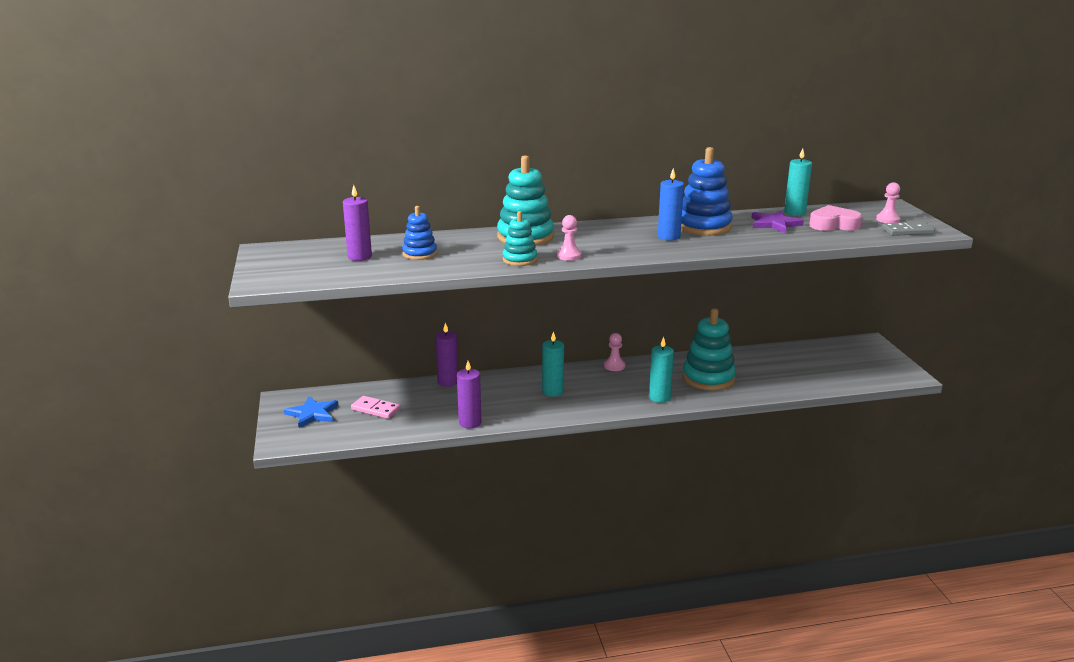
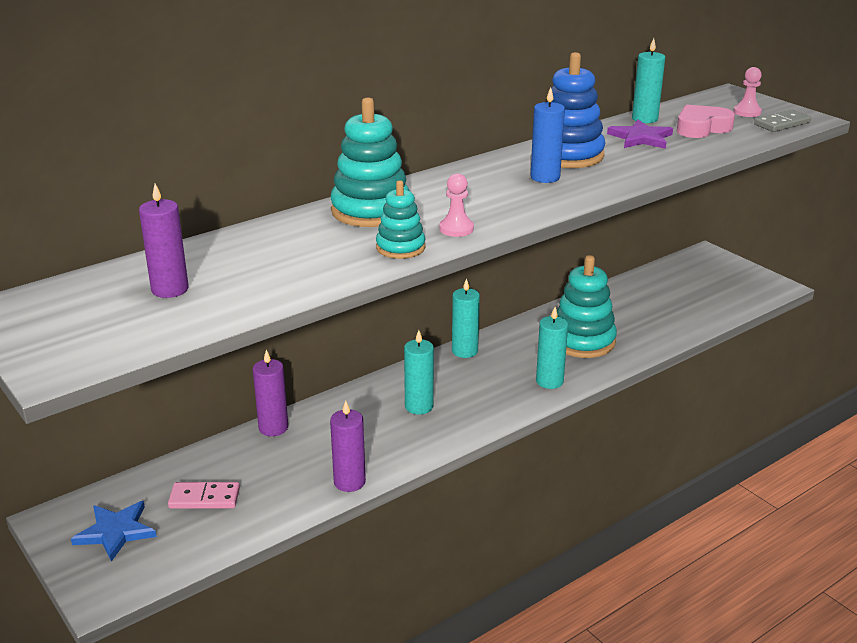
camera: 25 degrees left, 5 degrees up
(419, 254) = (254, 266): blue stacking toy -> none
(614, 366) = (464, 351): pink pawn -> turquoise candle

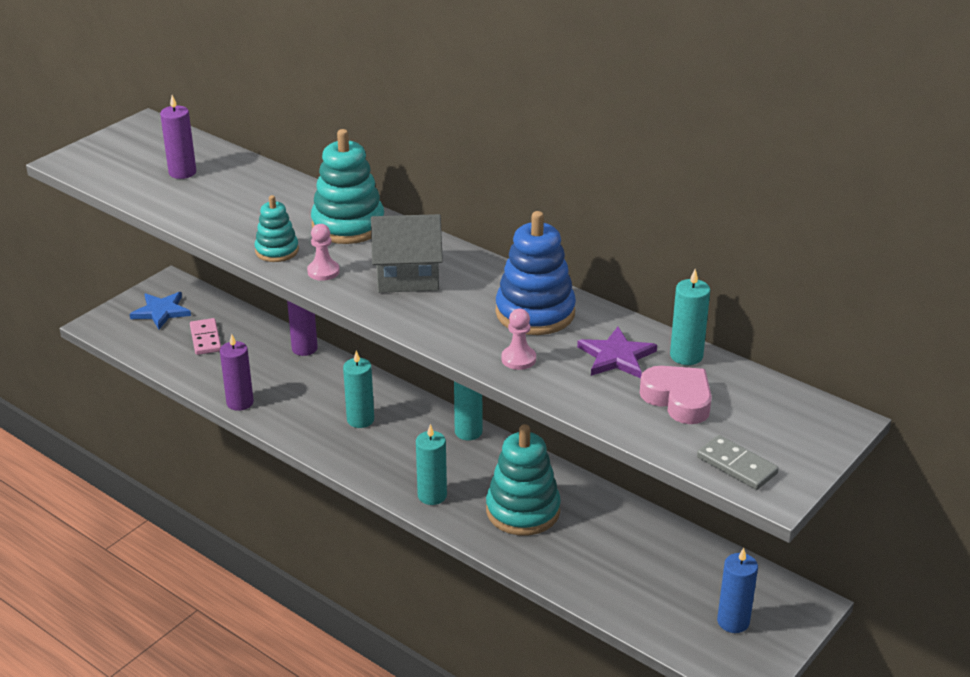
camera: 75 degrees right, 5 degrees up
(484, 194) = (408, 276): none -> grey house
(545, 177) = (465, 305): blue candle -> blue candle (733, 621)
(747, 112) = (765, 435): pink pawn -> pink pawn (518, 359)

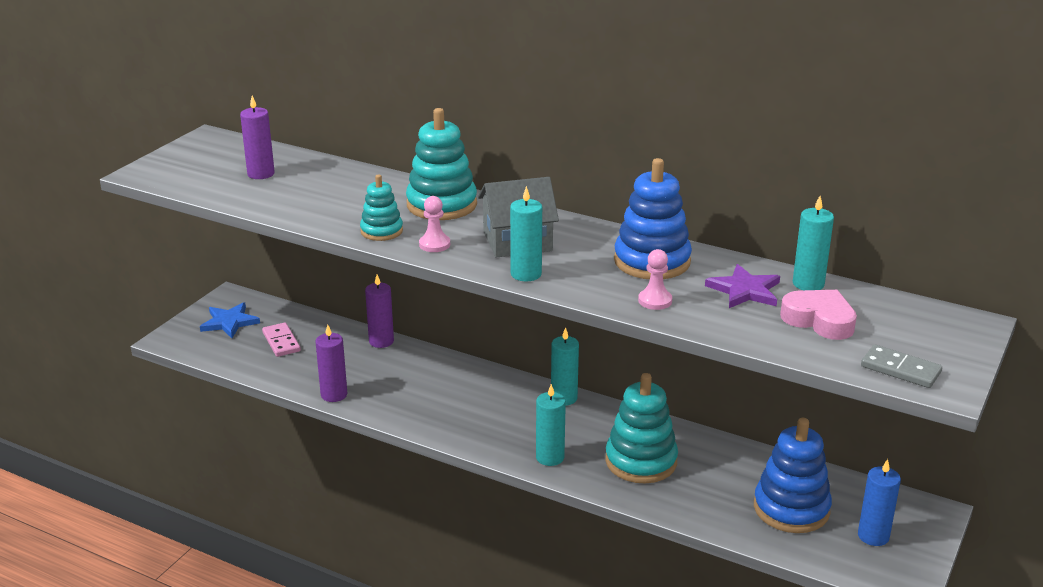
camera: 10 degrees left, 5 degrees down
(360, 420) = (457, 398): turquoise candle -> turquoise candle (526, 274)
(659, 581) = (791, 509): none -> blue stacking toy

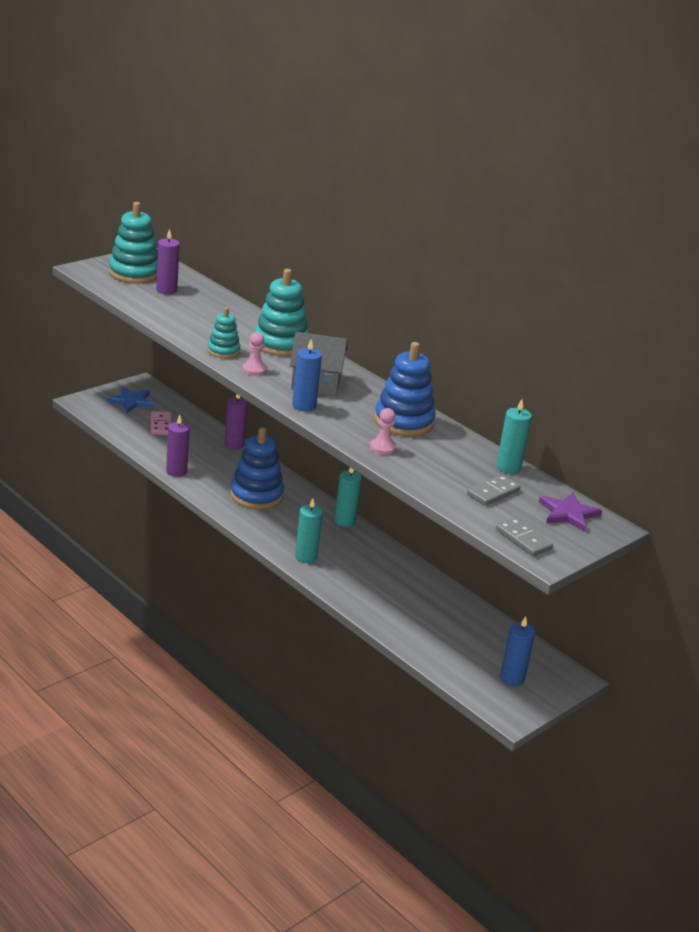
camera: 15 degrees right, 0 degrees up
(526, 274) = (304, 406): turquoise candle -> blue candle
(641, 461) = (372, 579): turquoise stacking toy -> turquoise stacking toy (134, 273)
(745, 290) = (456, 459): purple star -> purple star (568, 514)
(791, 509) = (463, 642): blue stacking toy -> blue stacking toy (256, 495)
(819, 320) = (493, 493): pink heart -> grey domino

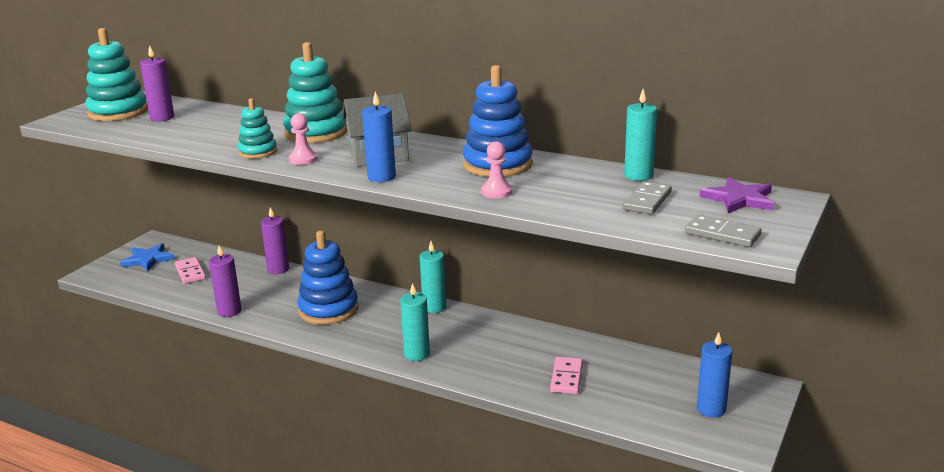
camera: 15 degrees left, 5 degrees down
(413, 615) = (566, 377): none -> pink domino

